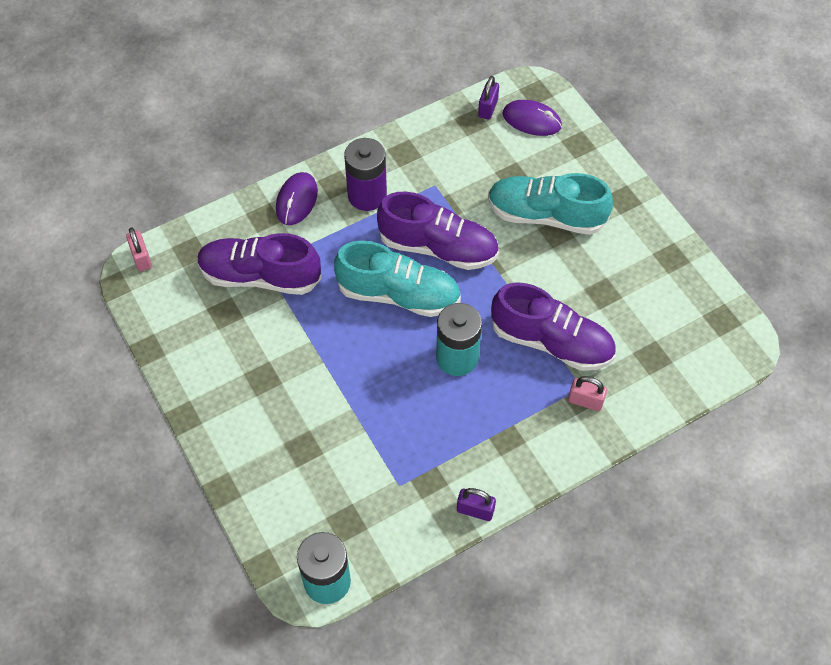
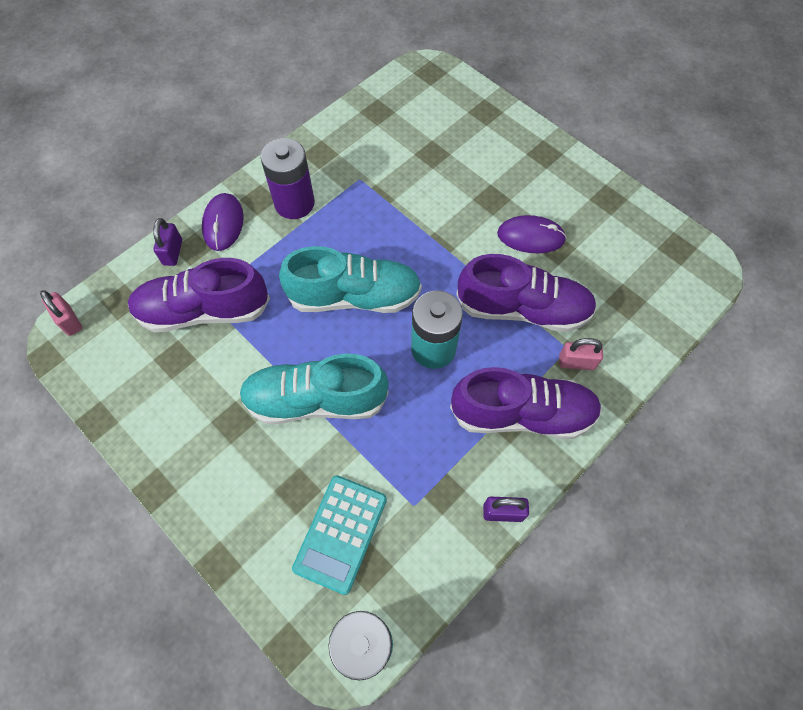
camera: 15 degrees left, 5 degrees up
(330, 491) = (340, 533): none -> turquoise calculator
(438, 247) = (381, 239): purple shoe -> purple shoe (522, 414)
(487, 108) = (389, 96): purple padlock -> purple padlock (172, 252)
(531, 120) = (434, 98): purple mouse -> purple mouse (531, 236)
(546, 215) = (476, 185): turquoise shoe -> turquoise shoe (316, 400)

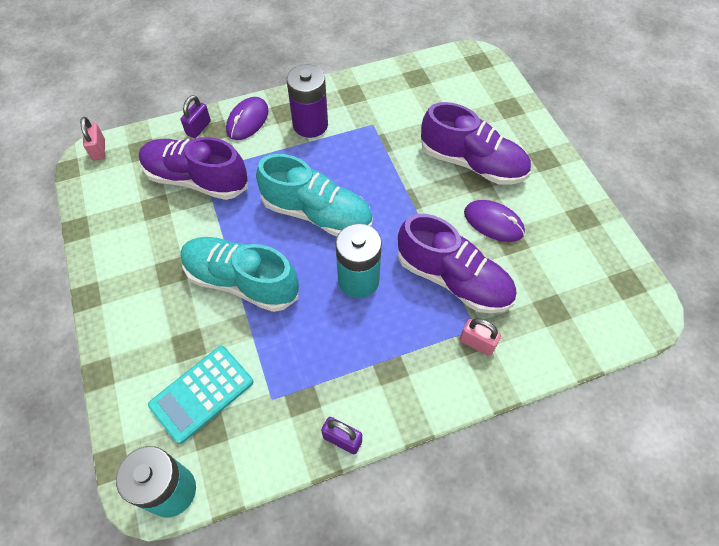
camera: 25 degrees right, 5 degrees down
(522, 414) = (404, 365): purple shoe -> purple shoe (472, 163)

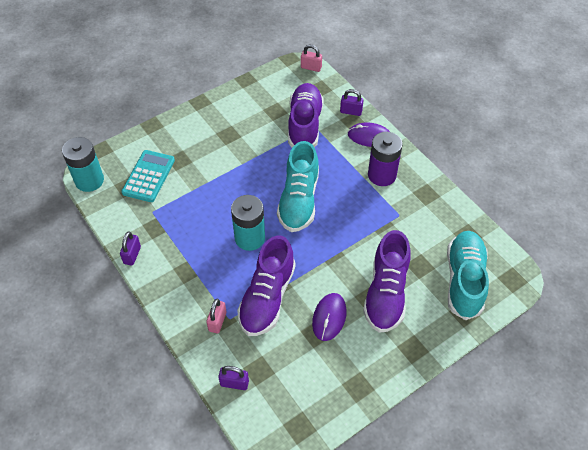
camera: 75 degrees right, 5 degrees down
(99, 150) = (311, 67): pink padlock -> pink padlock turned 45 degrees clockwise
(202, 393) = (148, 176): turquoise calculator -> turquoise calculator turned 75 degrees clockwise
(241, 281) = (231, 173): turquoise shoe -> turquoise shoe (464, 280)
(566, 340) = (234, 383): none -> purple padlock

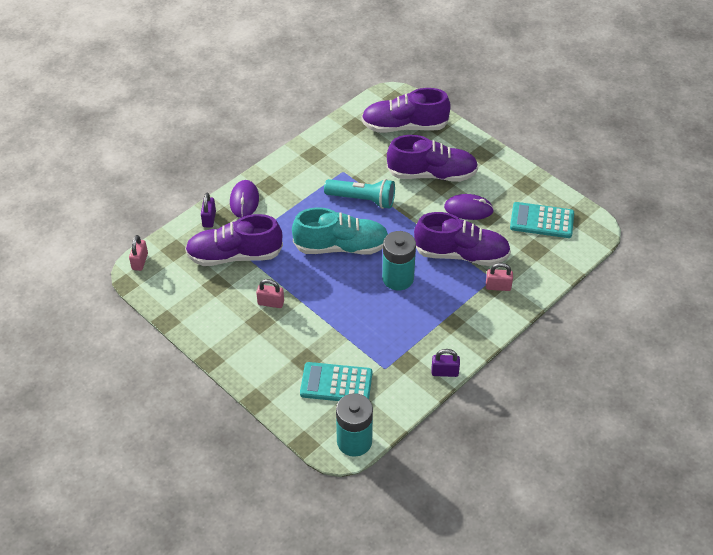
camera: 100 degrees left, 5 degrees down
(234, 383) = (553, 264): purple padlock -> none
(246, 143) = (271, 303): none -> pink padlock
(299, 388) = (542, 221): none -> turquoise calculator
(357, 225) = (362, 200): none -> turquoise flashlight
(382, 175) = (295, 187): purple battery -> none
(464, 280) = (404, 126): turquoise shoe -> purple shoe

